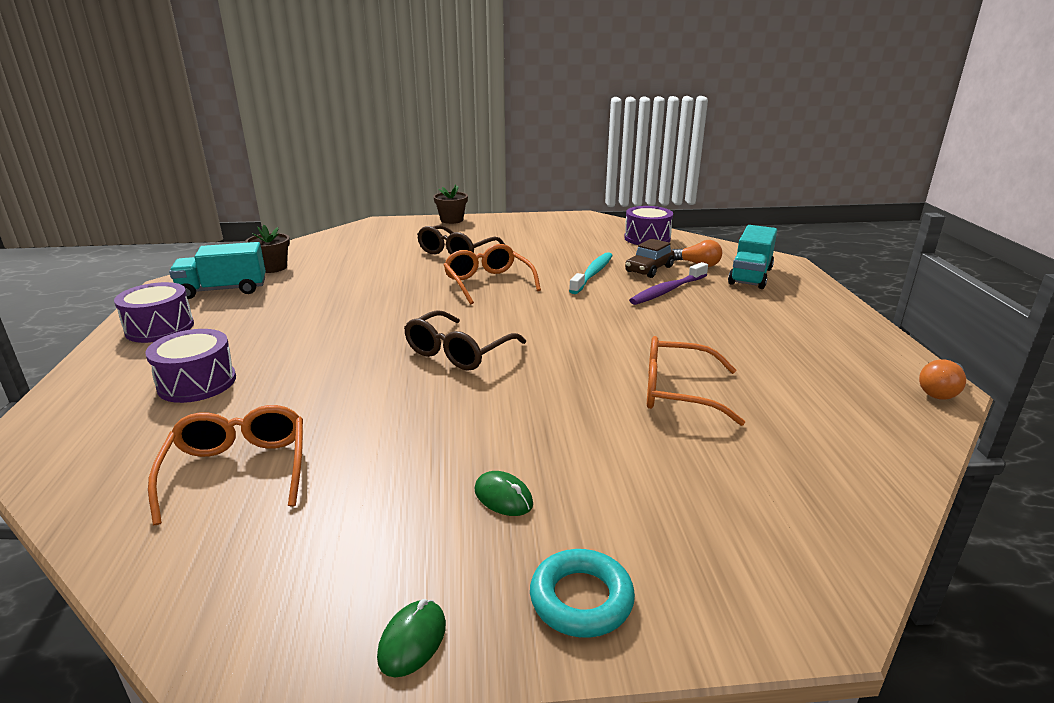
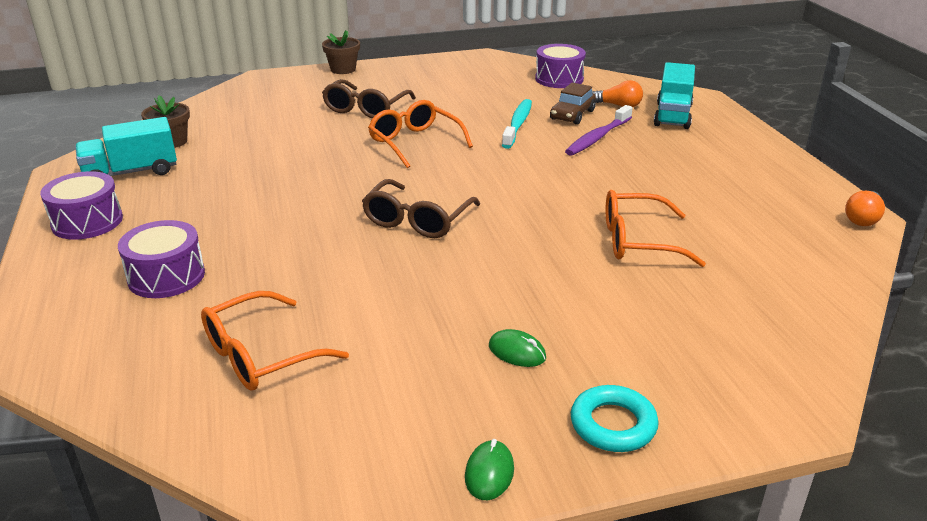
camera: 10 degrees left, 5 degrees up
(238, 470) = (260, 355): orange glasses -> orange glasses turned 105 degrees counterclockwise

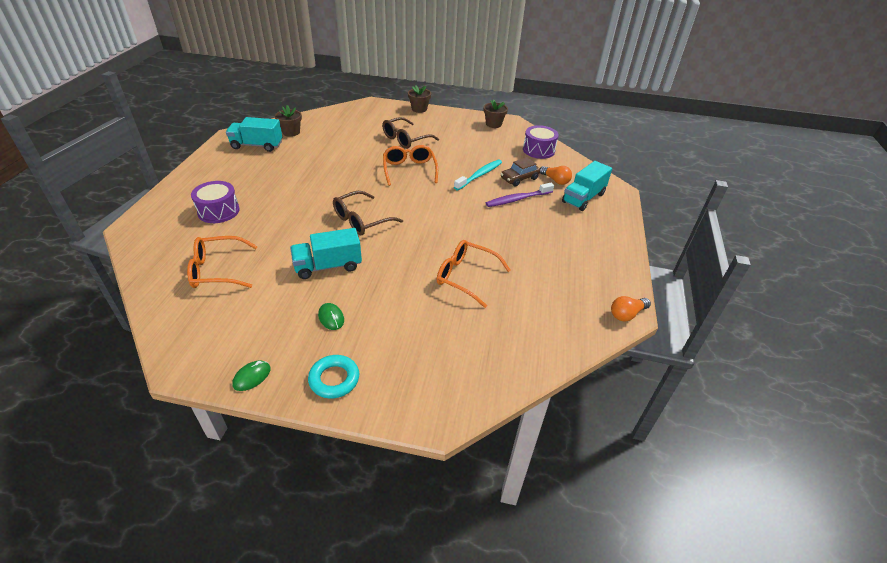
camera: 25 degrees right, 10 degrees up
(87, 222) = (214, 168): purple drum -> none
(435, 290) = (328, 266): none -> turquoise truck
(467, 64) = (493, 124): none -> brown flower pot

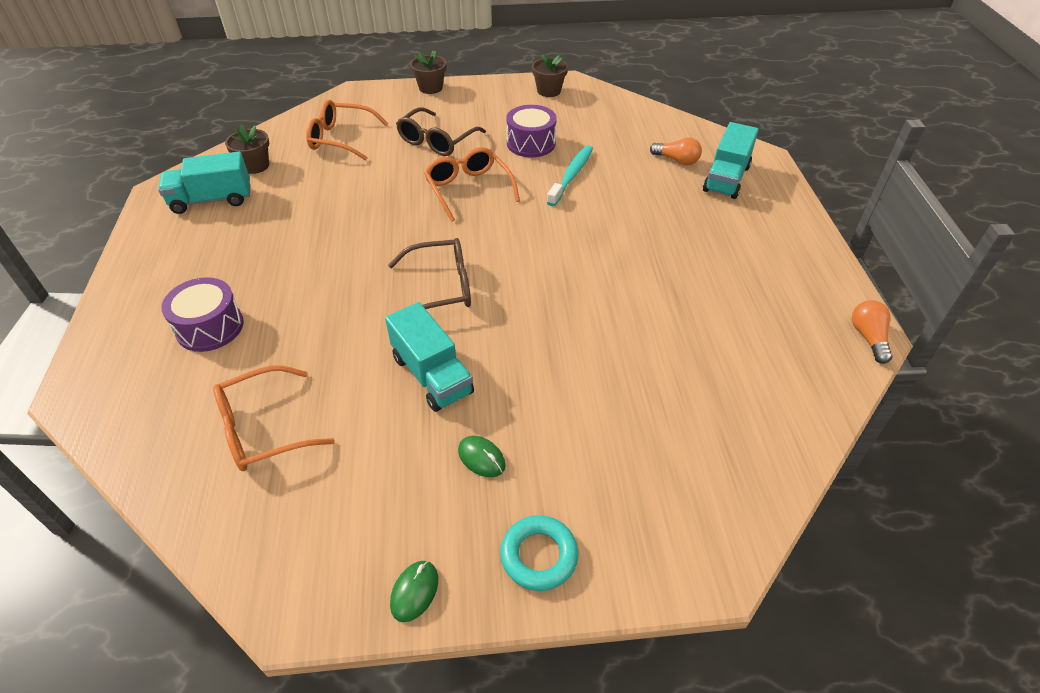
camera: 15 degrees left, 5 degrees up
(328, 266) = (432, 375): turquoise truck -> turquoise truck turned 90 degrees counterclockwise
(361, 220) = (441, 288): brown glasses -> brown glasses turned 135 degrees counterclockwise
(465, 277) = (635, 339): orange glasses -> orange glasses (341, 138)
(518, 199) = (643, 201): purple toothbrush -> none
(519, 178) = (627, 168): brown car -> none
(538, 150) = (630, 119): purple drum -> purple drum (531, 143)
(626, 314) = (868, 337): orange light bulb -> orange light bulb turned 135 degrees clockwise

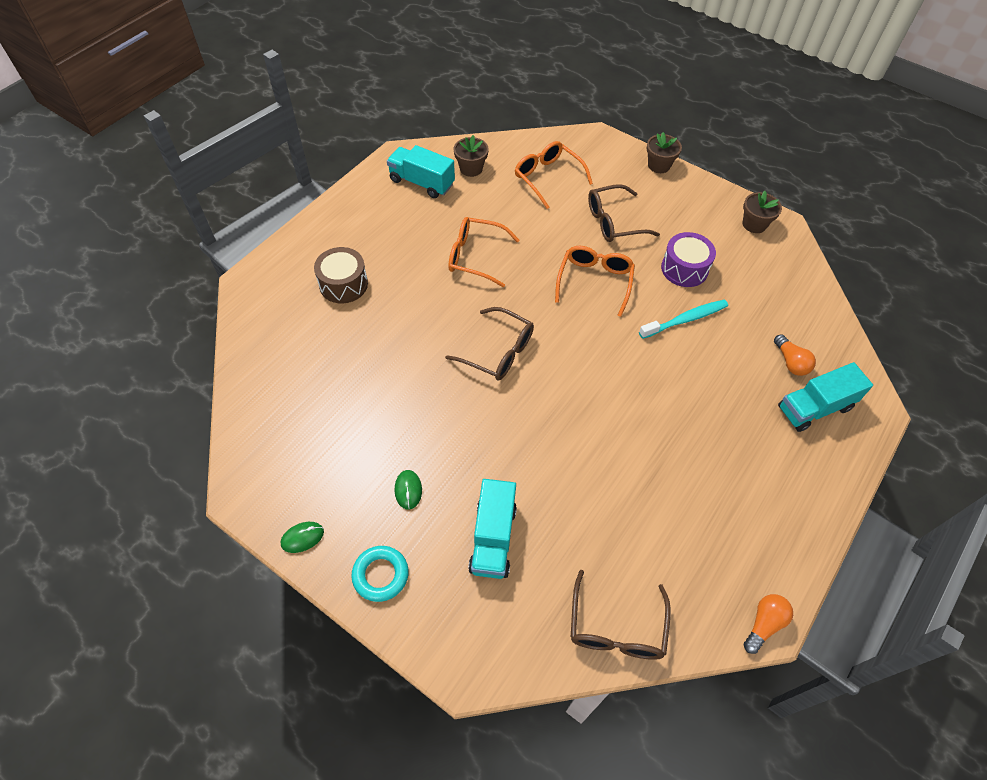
camera: 40 degrees right, 10 degrees up
(210, 327) = (343, 284): purple drum -> brown drum
(263, 429) = (314, 376): orange glasses -> orange glasses (475, 256)
(432, 375) = (433, 412): turquoise truck -> turquoise truck (493, 538)
(783, 425) = (616, 628): none -> brown glasses

